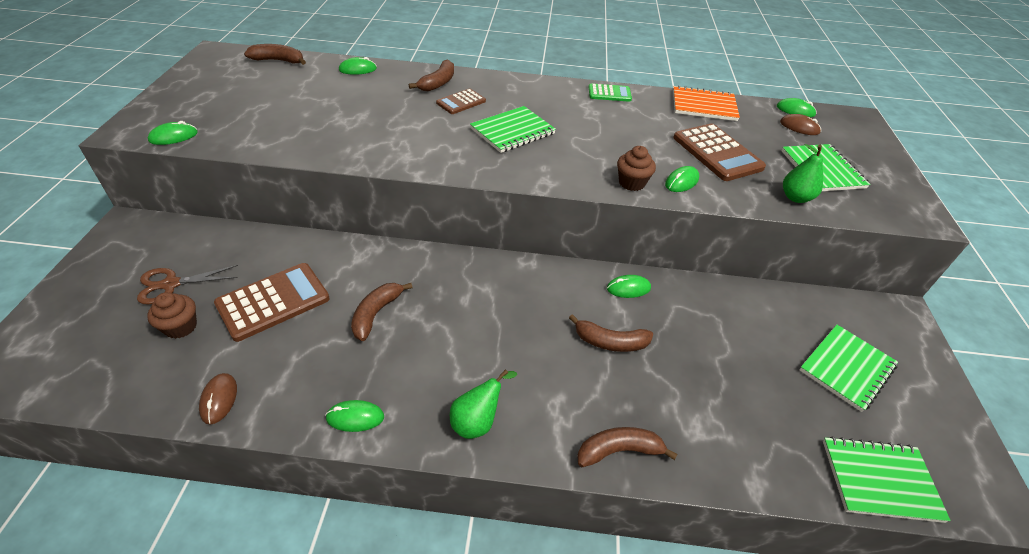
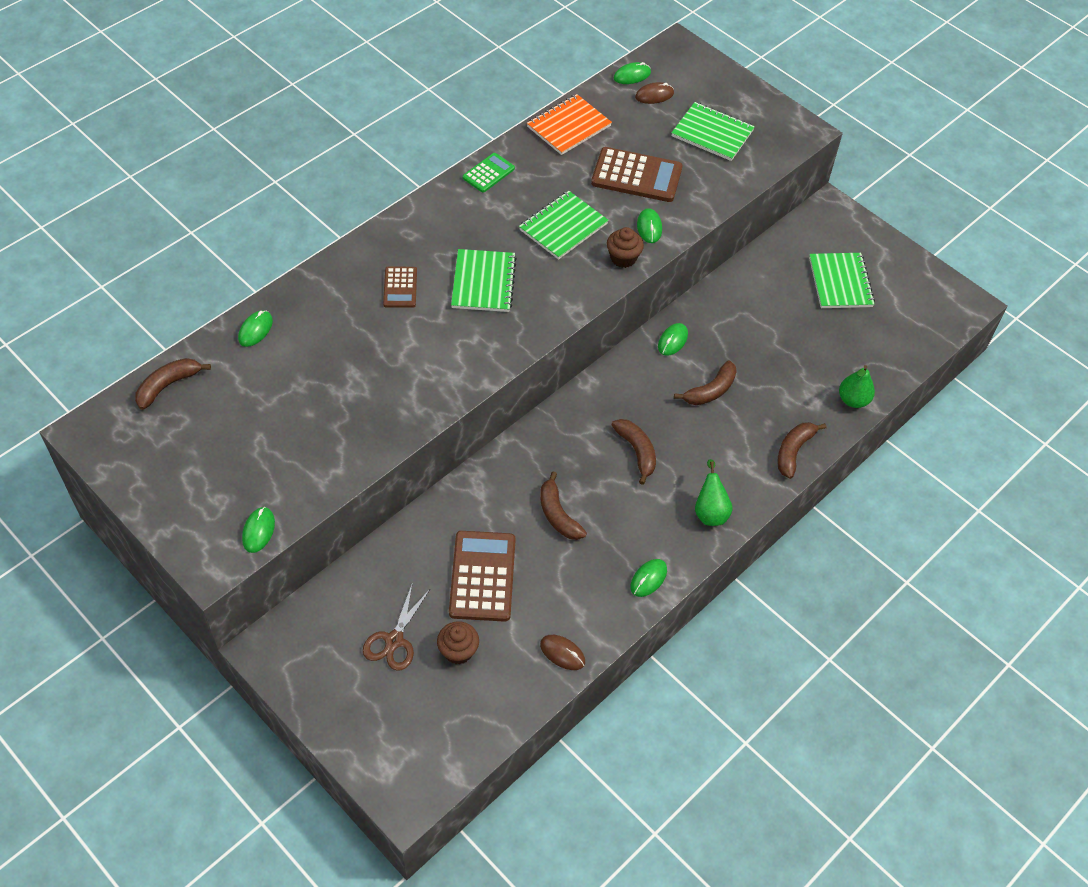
camera: 50 degrees left, 10 degrees up
(438, 83) = (347, 283): brown banana -> brown banana (637, 451)
(795, 197) = (725, 179): green pear -> green pear (853, 400)
(880, 480) = (914, 342): green notebook -> green notebook (563, 227)

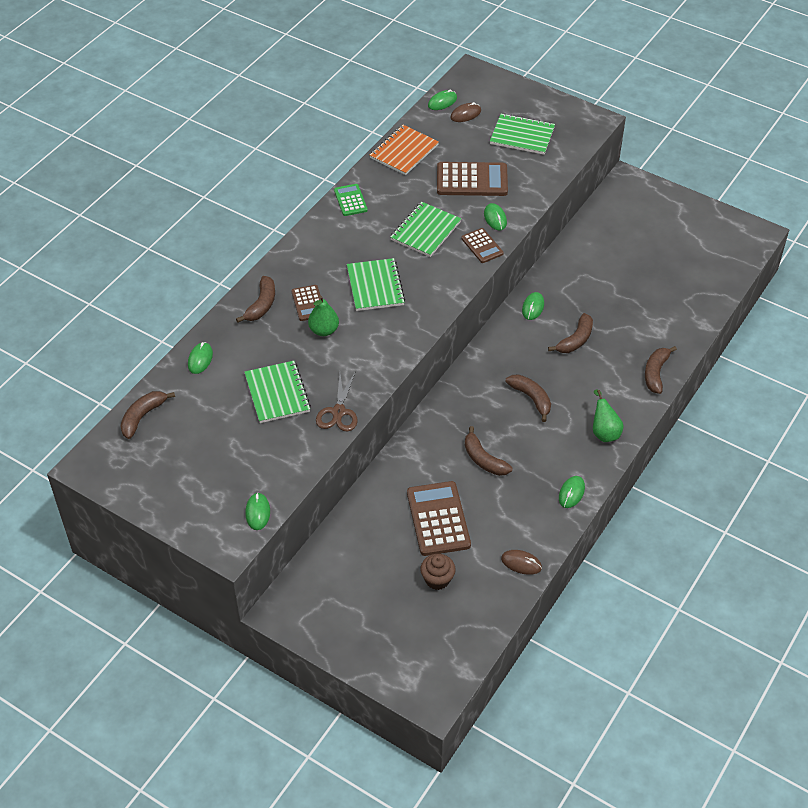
camera: 10 degrees left, 5 degrees down
(346, 278) = (261, 305): none -> brown banana
(394, 640) = (383, 582): brown scissors -> brown scissors (338, 412)
(488, 173) = (350, 200): green calculator -> green calculator turned 45 degrees counterclockwise
(623, 258) = (482, 246): brown cupcake -> brown calculator
(840, 282) = (653, 236): green notebook -> green notebook (277, 393)
(853, 400) = (690, 325): green pear -> green pear (324, 330)

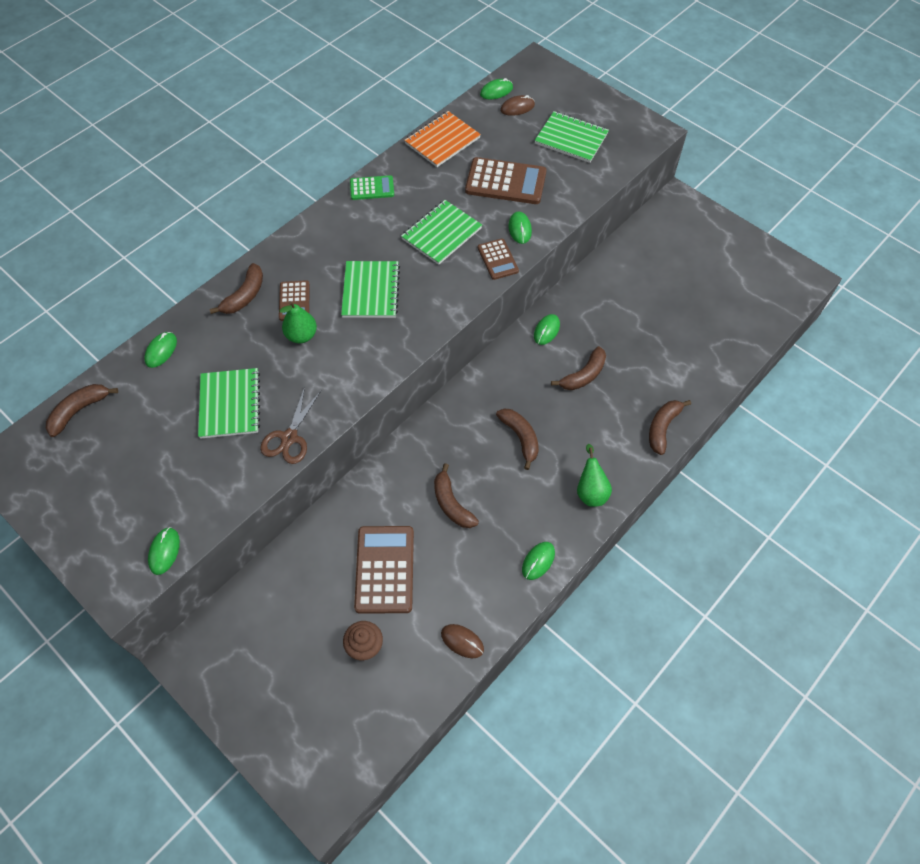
camera: 10 degrees right, 10 degrees up
(350, 200) = (372, 188): green calculator -> green calculator turned 90 degrees clockwise

